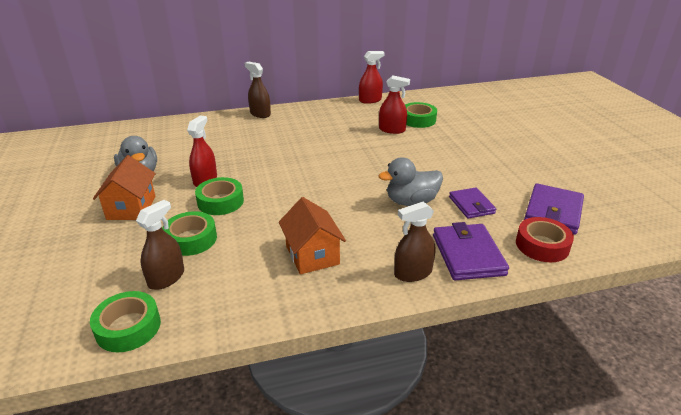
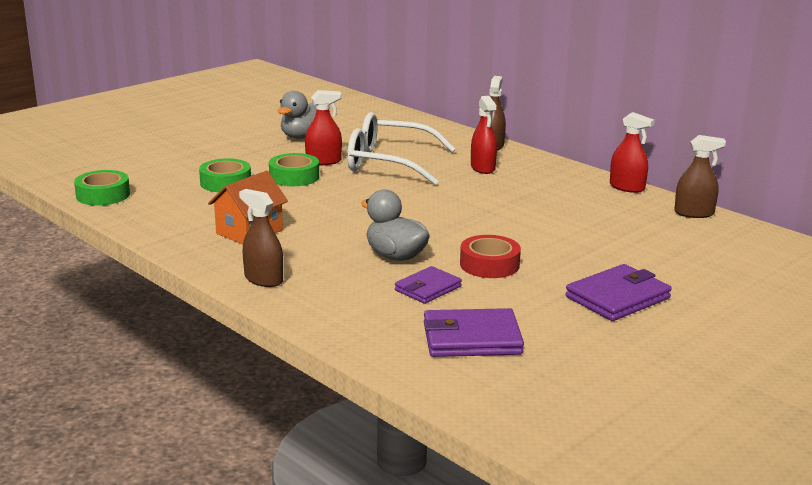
camera: 60 degrees right, 10 degrees down
(131, 208) = (248, 150): orange house -> none
(166, 278) = (167, 189): brown spray bottle -> brown spray bottle (694, 213)
(243, 156) = (388, 163): none -> white glasses
(392, 130) = (559, 215): red spray bottle -> red spray bottle (483, 168)
(418, 120) = (614, 224): green tape -> none
(468, 255) = (322, 301): purple wallet -> purple wallet (617, 298)
(542, 245) = (384, 339): red tape -> red tape (489, 264)

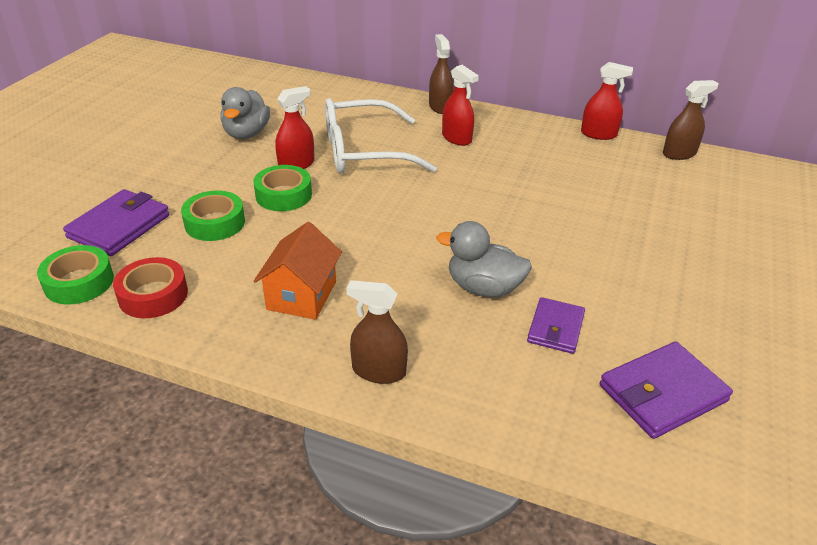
camera: 25 degrees left, 15 degrees up
(489, 264) = (580, 273): red tape -> red tape (153, 295)
(617, 298) = (726, 285): purple wallet -> purple wallet (119, 226)

